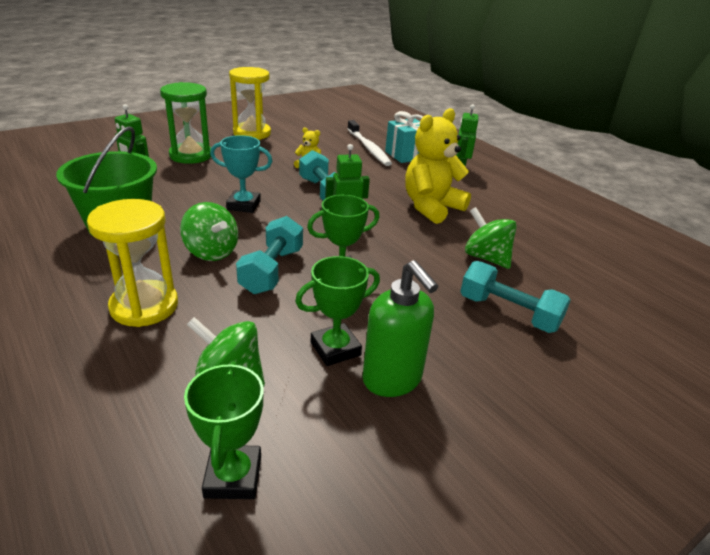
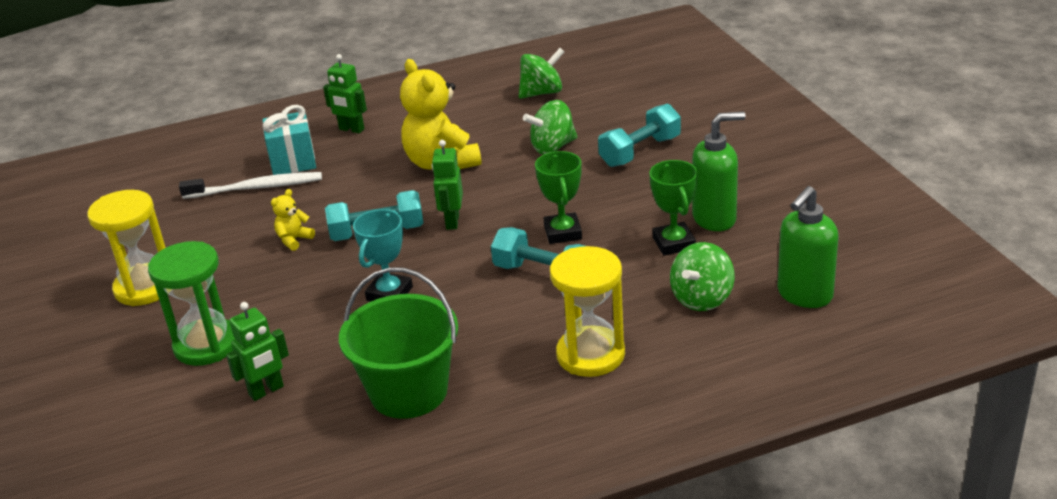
camera: 70 degrees left, 0 degrees up
(211, 252) = (496, 315): green spinning top -> green spinning top (542, 93)
(233, 476) = (804, 295): green trophy -> green soap dispenser

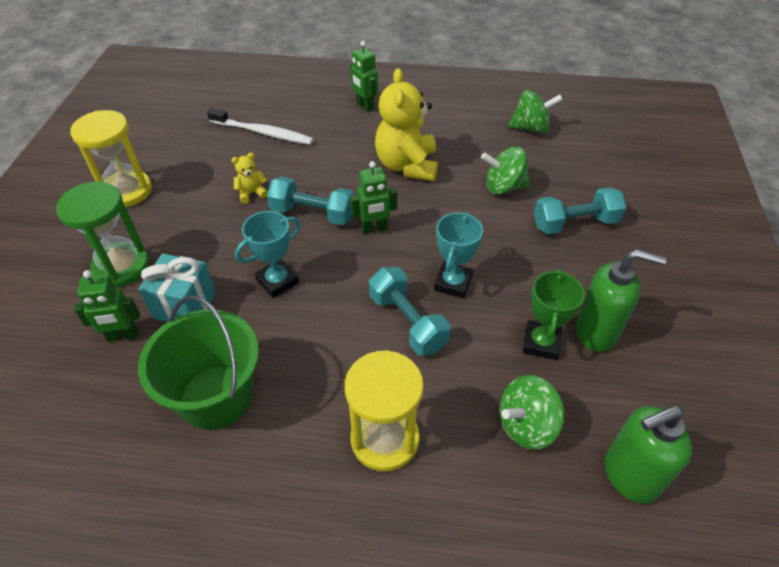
camera: 25 degrees right, 15 degrees up
(293, 162) = (304, 119): turquoise gift -> turquoise gift (185, 305)
(452, 221) = (374, 229): green robot -> green robot turned 135 degrees counterclockwise
(563, 232) = (453, 283): green trophy -> turquoise trophy

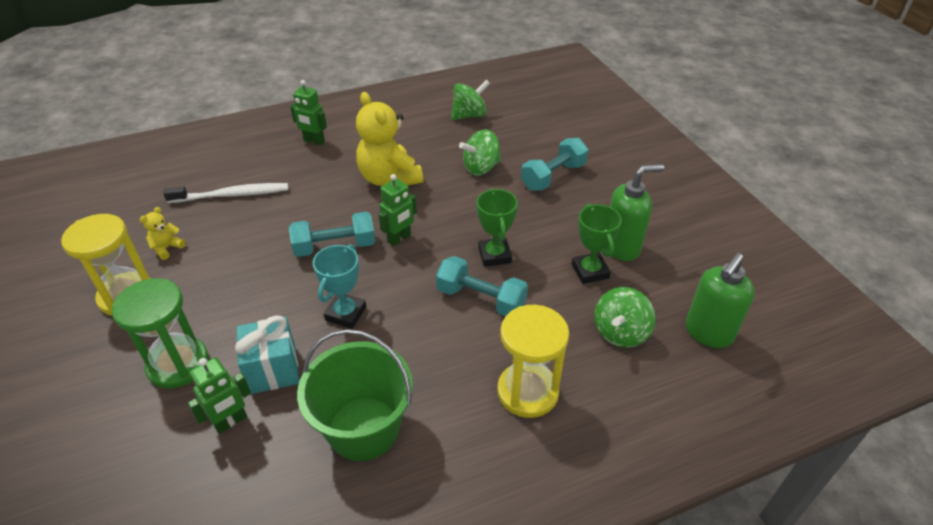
camera: 30 degrees left, 5 degrees down
(252, 193) = (262, 251): yellow teddy bear -> yellow teddy bear (167, 248)
(453, 283) = (494, 255): turquoise trophy -> green trophy

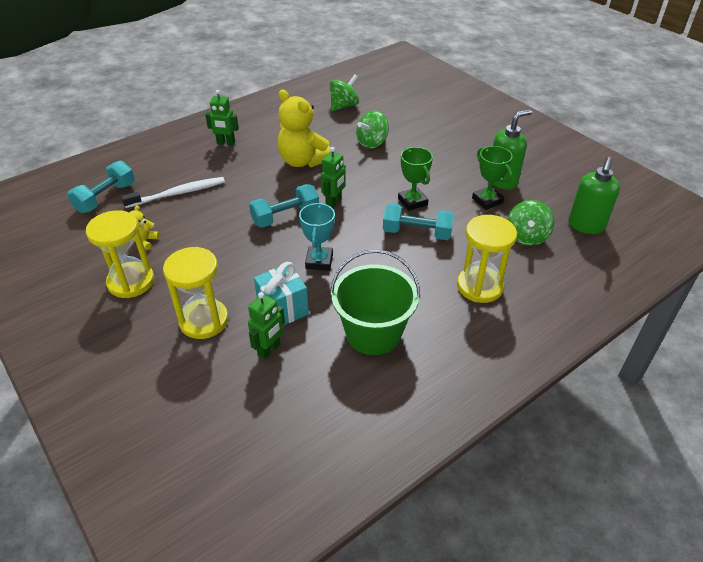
camera: 15 degrees left, 0 degrees up
(178, 364) = (204, 320): green hourglass -> yellow hourglass
(553, 176) = (430, 140): turquoise dumbbell -> turquoise dumbbell (105, 198)

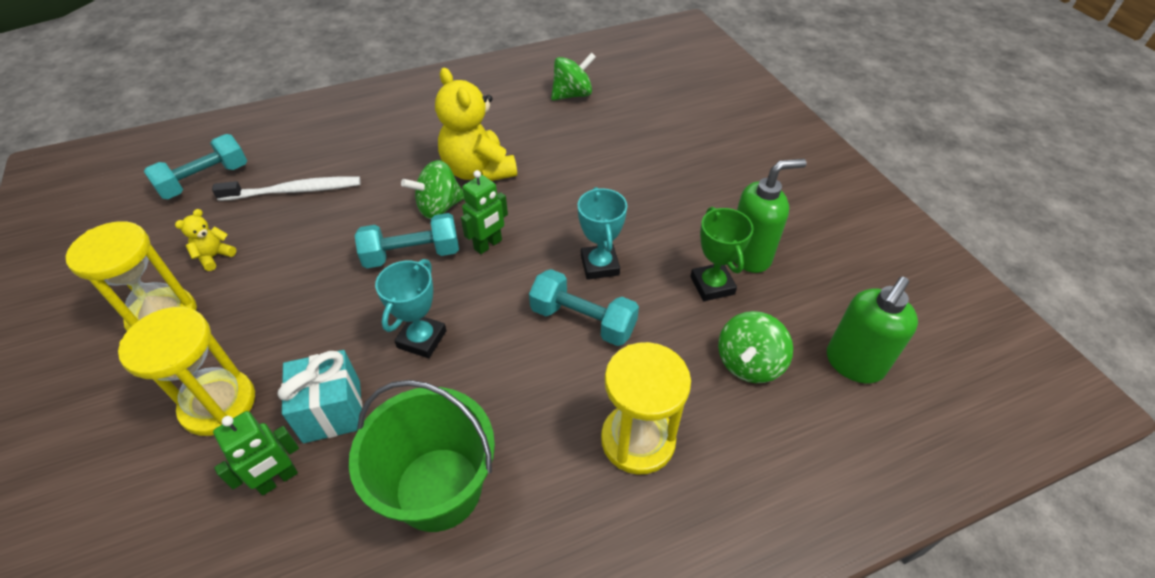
camera: 15 degrees right, 5 degrees up
(226, 143) = (392, 126): green robot -> none
(372, 143) = (585, 158): green spinning top -> green spinning top (439, 207)
(412, 202) = (599, 265): green trophy -> turquoise trophy

